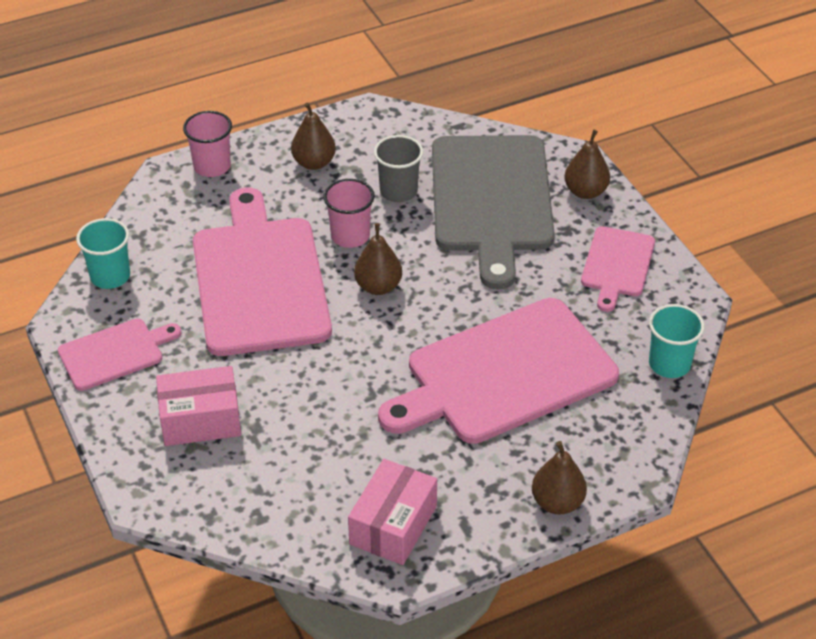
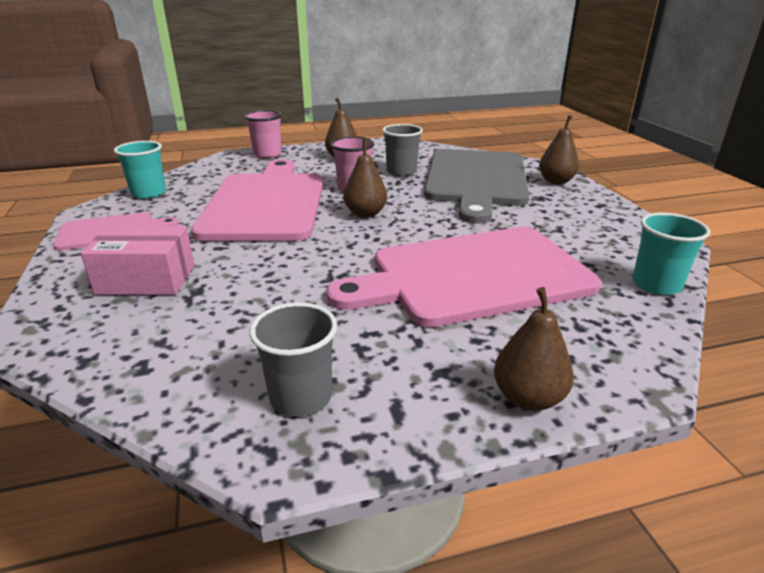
camera: 10 degrees right, 15 degrees down
(393, 525) = (301, 397): pink box -> grey cup
(617, 265) = (588, 218): pink cutting board -> none

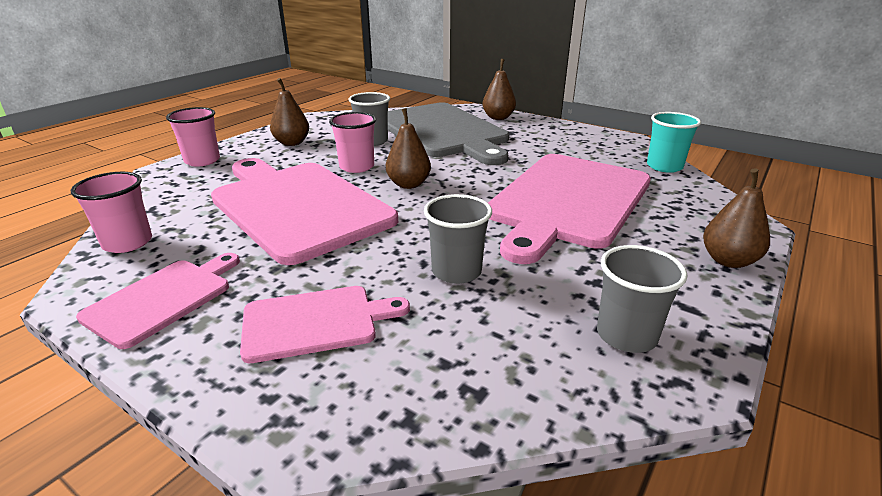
camera: 40 degrees left, 0 degrees up
(146, 279) = (315, 322): pink box -> pink cutting board
(148, 193) = (127, 243): turquoise cup -> pink cup
(277, 289) = (456, 271): none -> grey cup

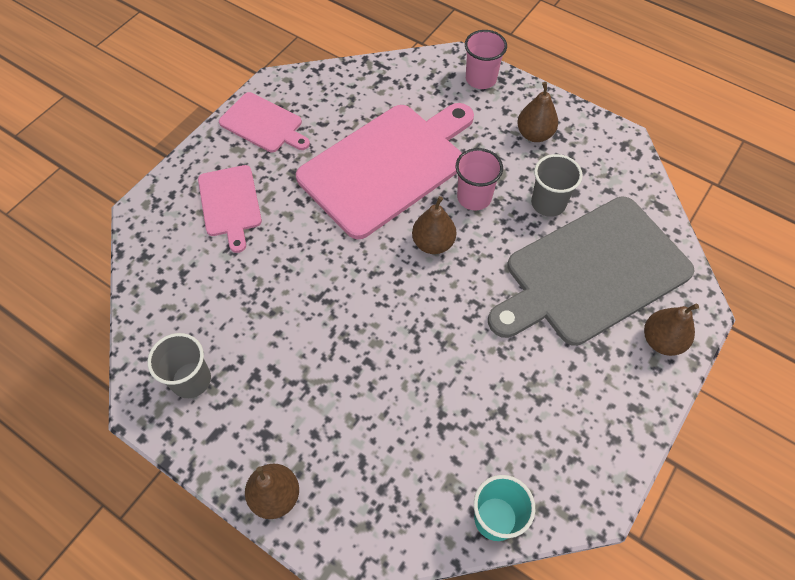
camera: 90 degrees right, 30 degrees up
(127, 243) = (332, 83): pink cup -> none
(456, 271) = (278, 280): grey cup -> none
(568, 201) = (396, 382): pink cutting board -> none

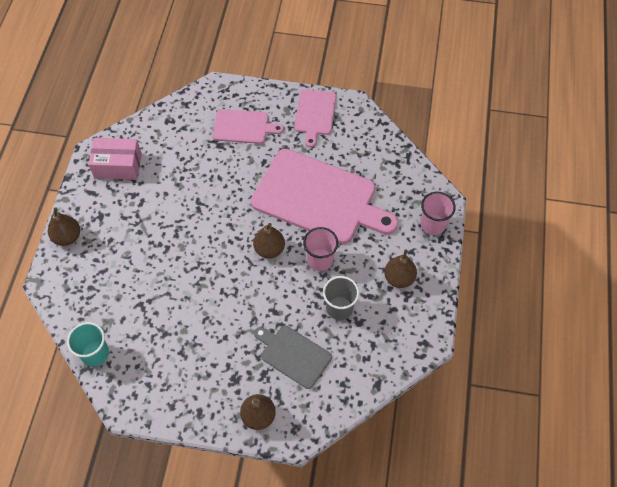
camera: 65 degrees right, 0 degrees up
(191, 380) = (118, 166): grey cup -> pink box
(230, 203) = (243, 127): pink cutting board -> pink cutting board turned 135 degrees counterclockwise
(592, 272) = (293, 355): grey cutting board -> grey cutting board, size x0.51

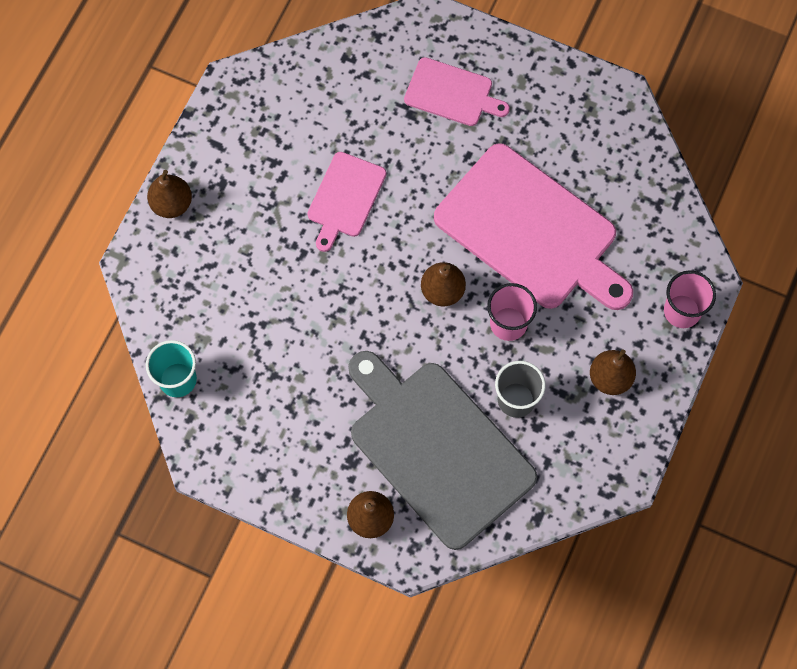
camera: 15 degrees right, 10 degrees up
(118, 166) = (261, 112): pink box -> none
(293, 355) = (437, 449): grey cutting board -> grey cutting board, size x1.97
(315, 114) = (561, 98): pink cutting board -> pink cutting board (345, 198)

